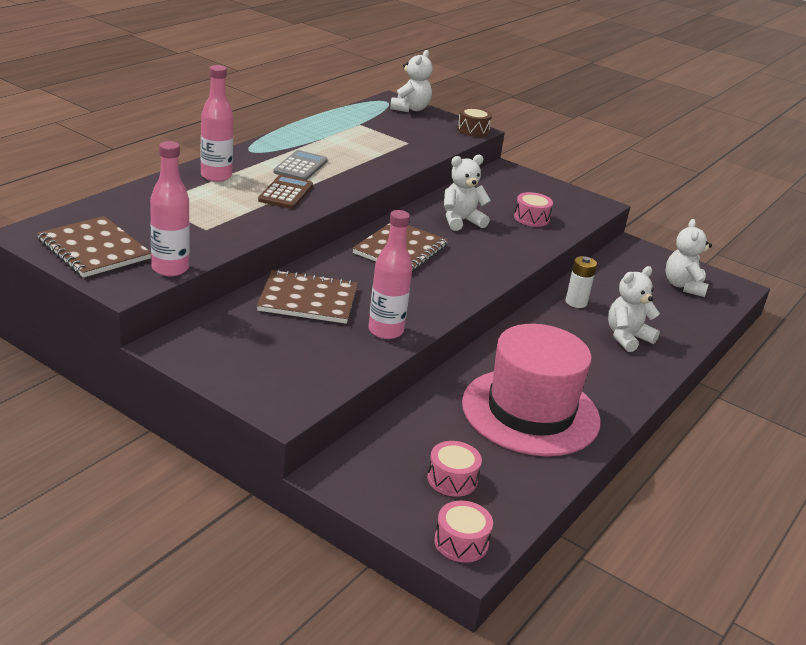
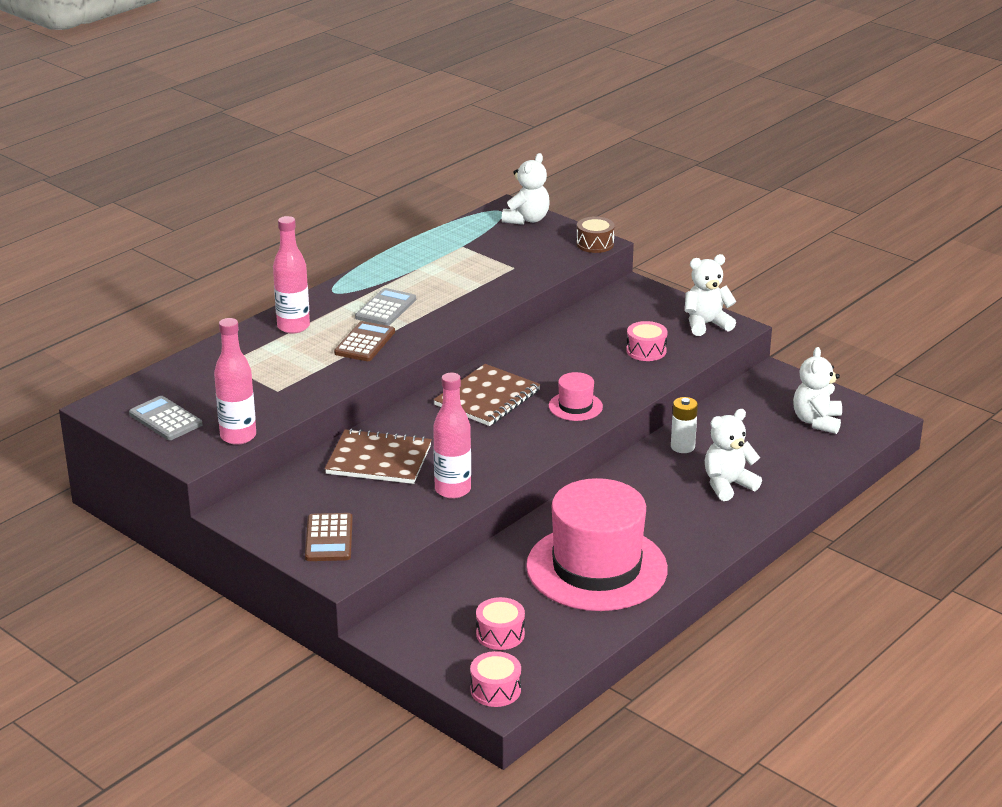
camera: 10 degrees right, 0 degrees up
(94, 249) = (165, 419): brown notebook -> grey calculator
(268, 374) = (329, 538): none -> brown calculator
(461, 221) = (563, 359): white teddy bear -> white teddy bear (706, 324)
(483, 261) = (575, 406): none -> pink hat

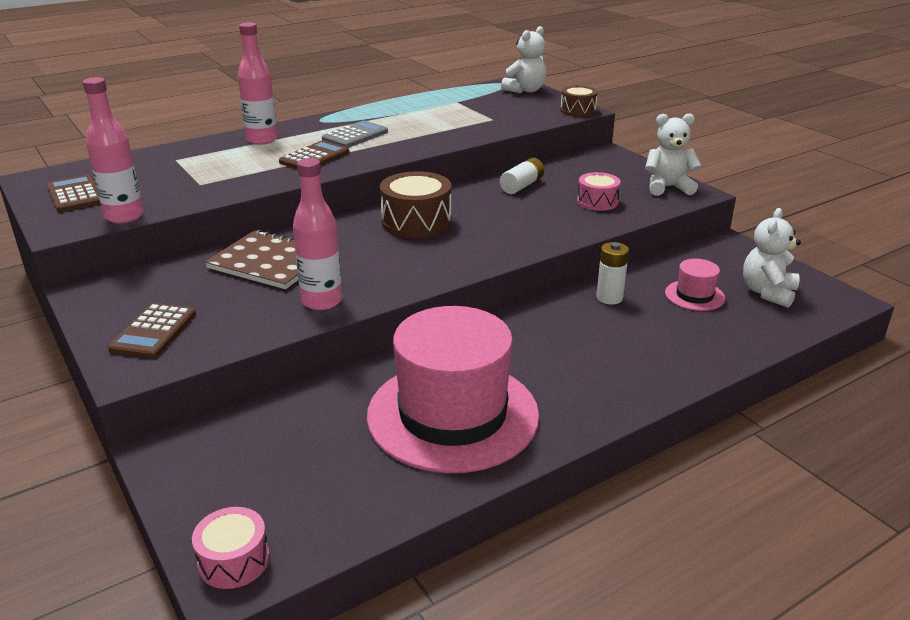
camera: 15 degrees right, 0 degrees up
(165, 419) = (75, 195): grey calculator -> brown calculator
(487, 398) = (416, 222): brown notebook -> brown drum
(500, 634) = (291, 480): pink drum -> none
(566, 341) = (522, 186): none -> white battery
(575, 406) = (500, 240): pink hat -> pink hat (694, 295)
(728, 485) = (646, 344): white teddy bear -> none

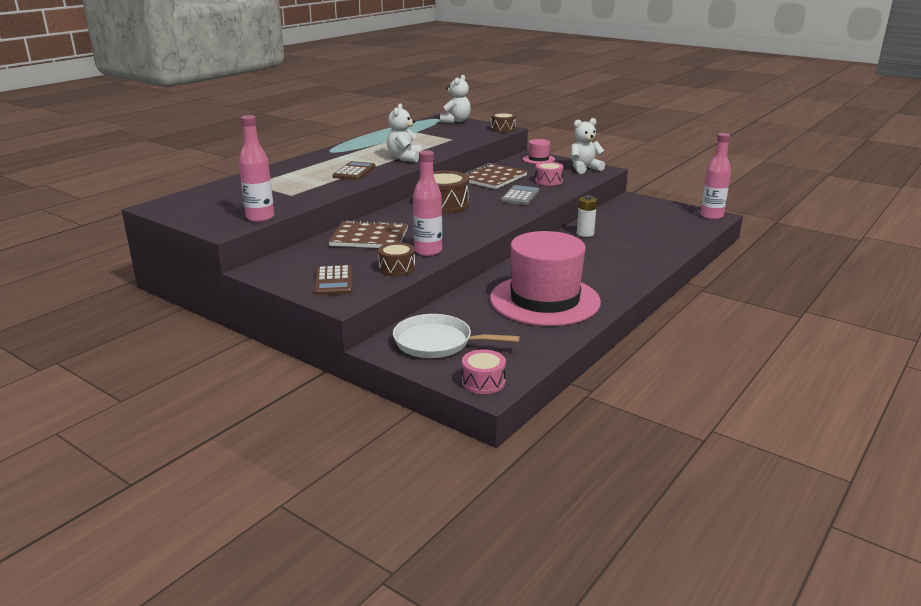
camera: 20 degrees left, 5 degrees down
(75, 195) = (204, 211): brown calculator -> none
(237, 462) = (437, 342): none -> white pan
(253, 325) = (397, 268): none -> brown drum
(262, 140) = (302, 166): pink bottle -> pink bottle (711, 216)
(355, 135) = (367, 157): grey calculator -> grey calculator (520, 196)
(522, 186) = (493, 178): white battery -> brown notebook
(694, 295) = (633, 226): pink hat -> pink hat (538, 159)
(767, 293) = (672, 219): white teddy bear -> white teddy bear (404, 158)

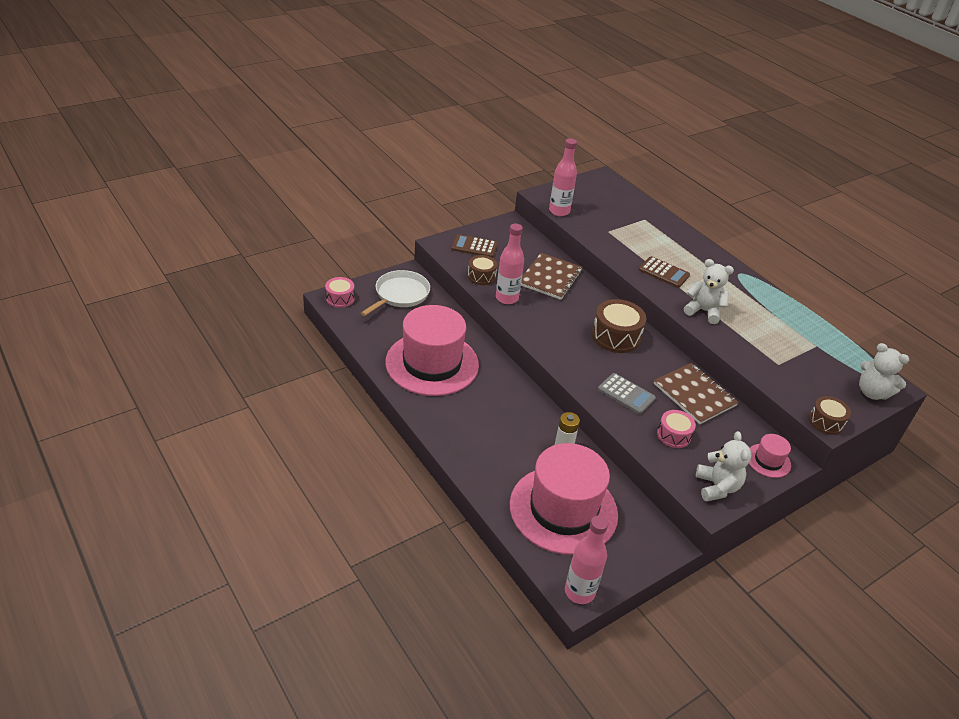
camera: 105 degrees right, 15 degrees up
(649, 227) = (563, 509): none -> pink hat

